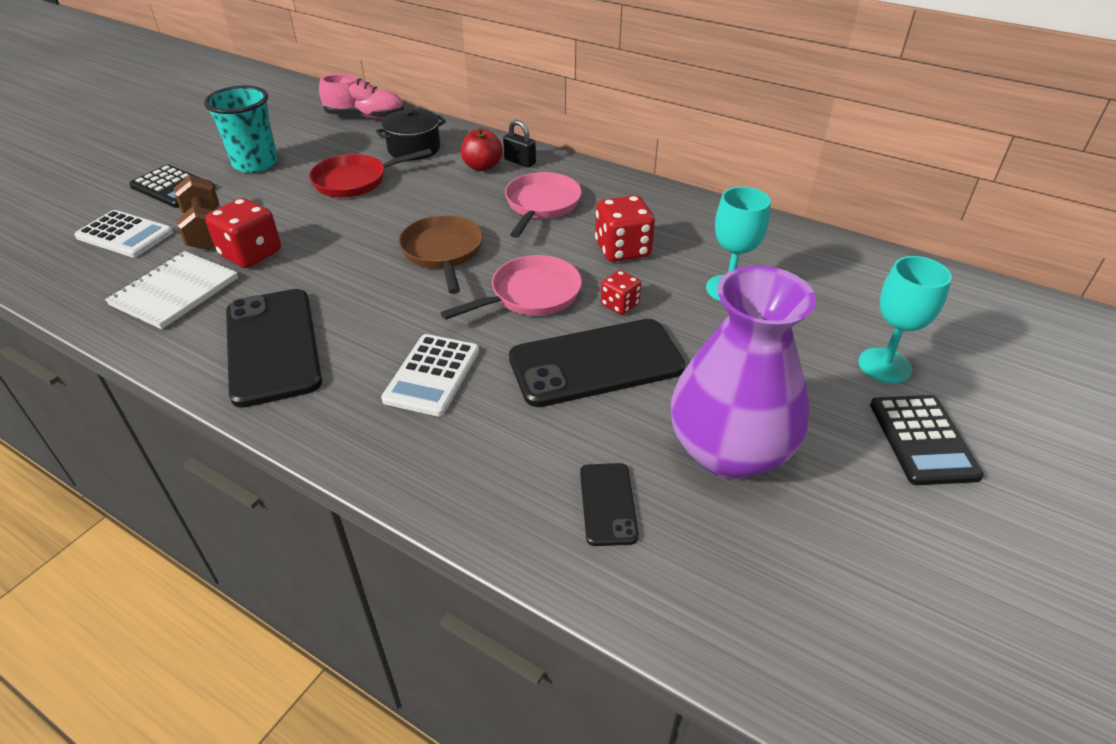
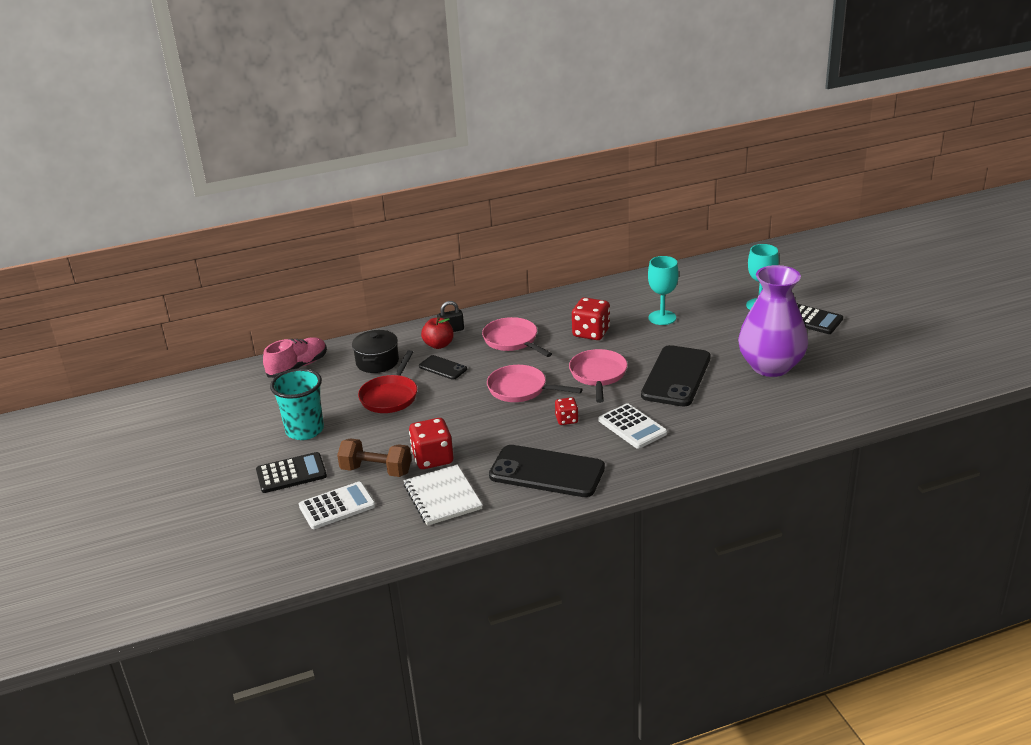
camera: 50 degrees left, 10 degrees down
(443, 252) = (521, 389): brown pan -> pink pan
(608, 504) = (771, 408): black phone -> black phone (443, 368)
(619, 304) = (638, 352): red dice -> red dice (566, 420)

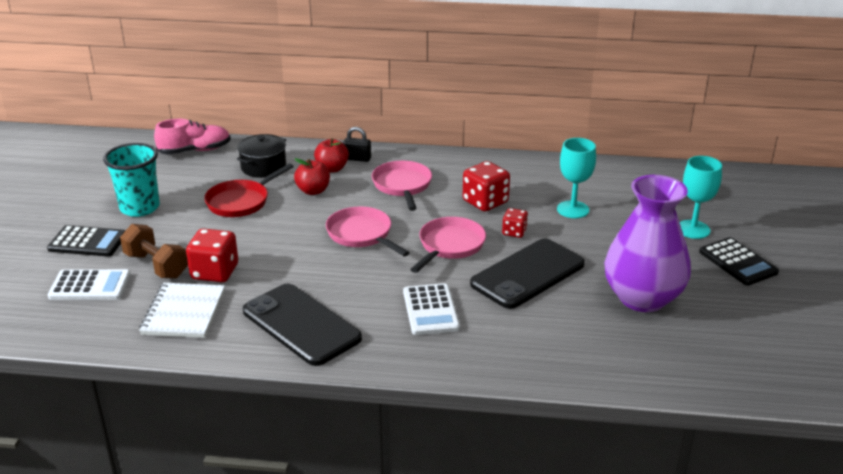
camera: 25 degrees right, 0 degrees up
(443, 368) = (313, 191): black phone -> red apple
(566, 420) = (374, 279): red dice -> red dice (514, 232)

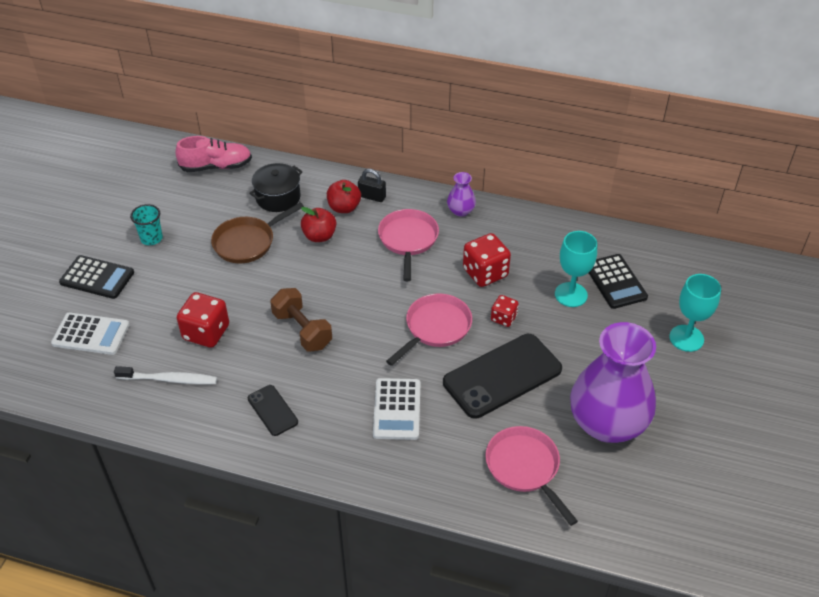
camera: 10 degrees right, 15 degrees up
(140, 208) = (151, 238): turquoise cup -> turquoise cup, size x0.58
(156, 265) = (154, 316): brown dumbbell -> brown dumbbell (302, 330)
(184, 312) = (169, 379): white notebook -> white toothbrush
(241, 202) = (247, 242): red pan -> brown pan
(301, 325) = (272, 410): black phone -> black phone, size x0.49
(362, 234) = (354, 302): pink pan -> pink pan (525, 468)
(447, 161) = (460, 211): none -> purple vase
(738, 262) = (719, 389): black calculator -> black calculator (615, 282)

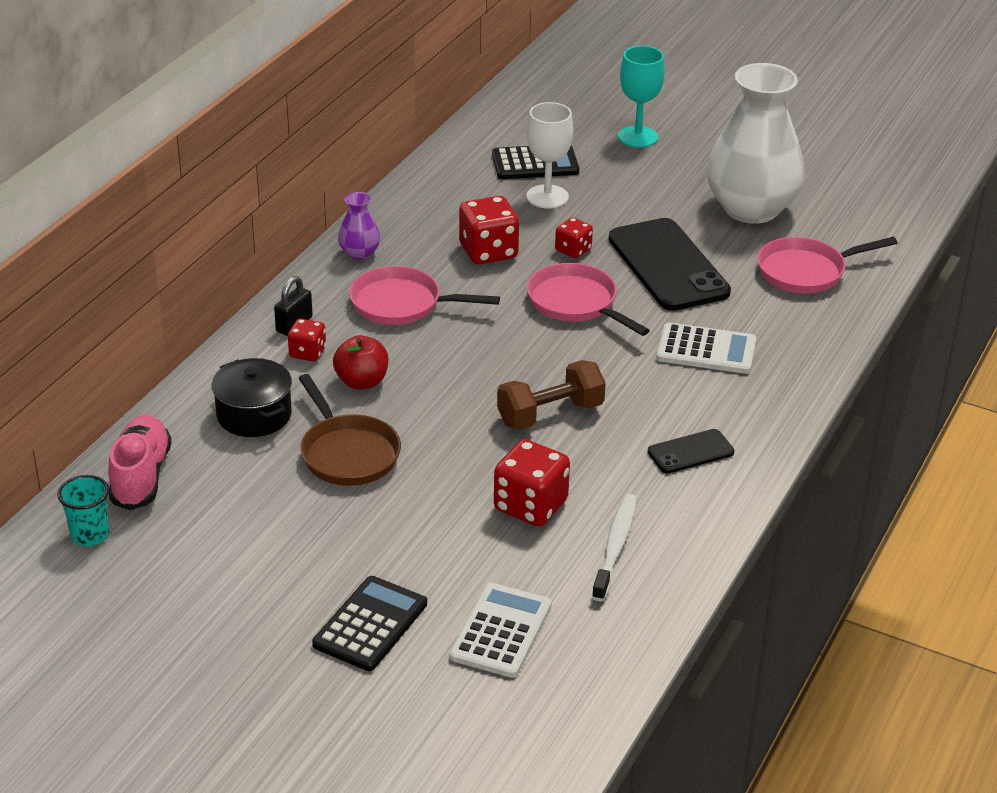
camera: 80 degrees left, 10 degrees down
(151, 238) = (296, 558): turquoise cup -> turquoise cup (90, 535)
(344, 208) = (307, 353): red apple -> red dice
(571, 295) = (547, 197): turquoise goblet -> white goblet
(607, 423) = (751, 209): purple vase -> white vase

